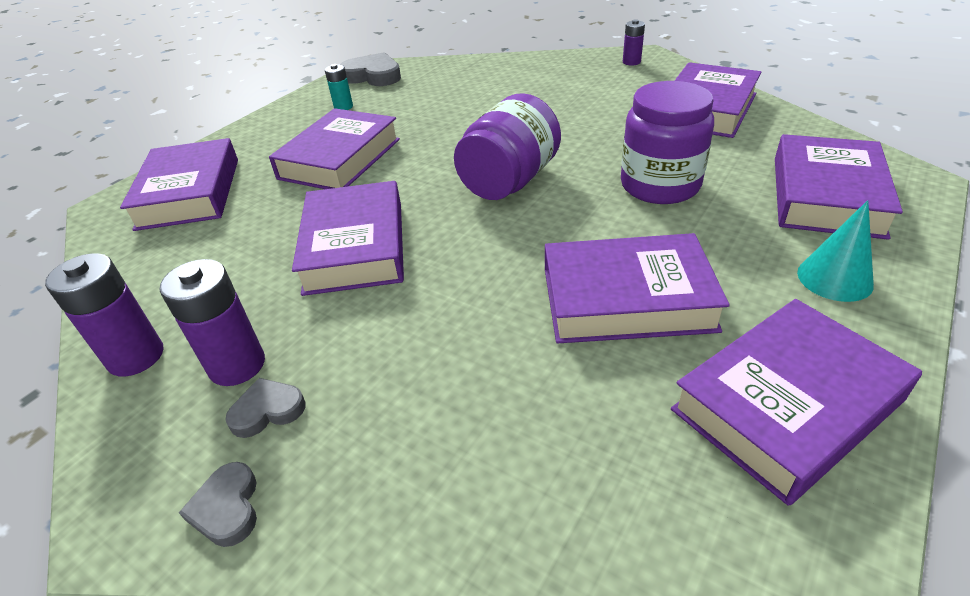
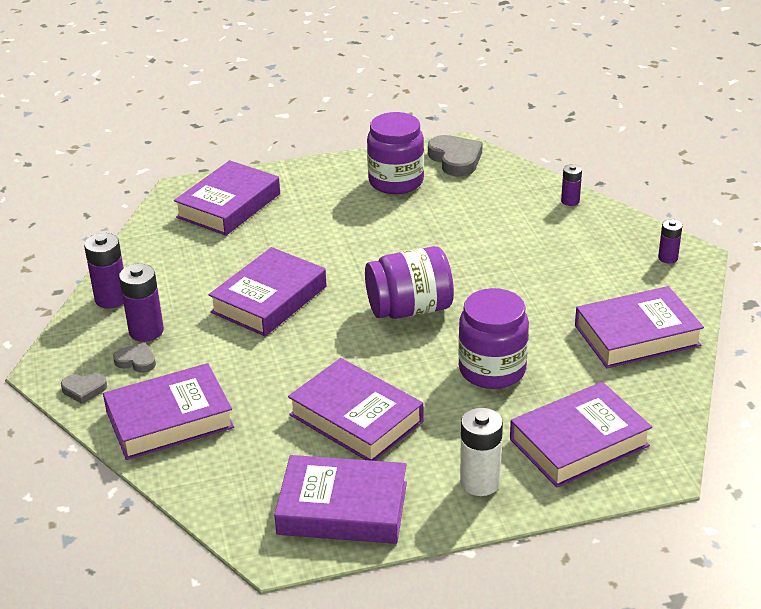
camera: 40 degrees right, 5 degrees down
(227, 508) = (84, 389): grey heart -> grey heart turned 120 degrees counterclockwise
(340, 159) = (338, 229): purple book -> purple book (169, 419)
(343, 107) = (396, 181): turquoise battery -> purple jar
(505, 63) = (570, 201): none -> purple battery
(834, 278) = (480, 482): turquoise cone -> white battery

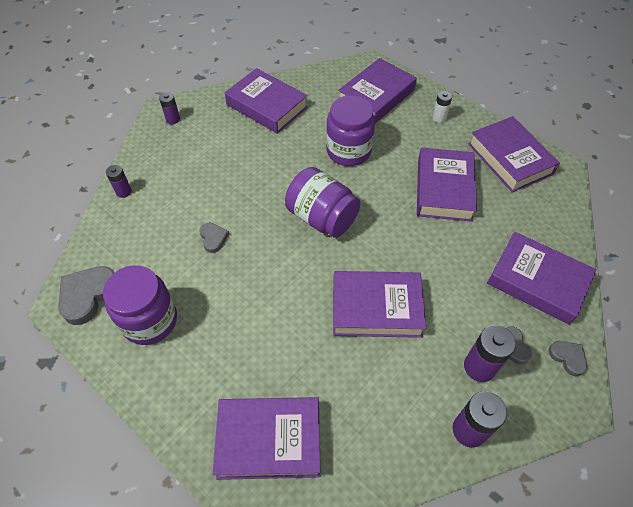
camera: 125 degrees left, 20 degrees up
(453, 235) = (213, 238): none -> grey heart
(480, 482) = (439, 118): white battery -> white battery, size x0.60
(579, 442) = (376, 96): purple book -> purple book turned 75 degrees counterclockwise

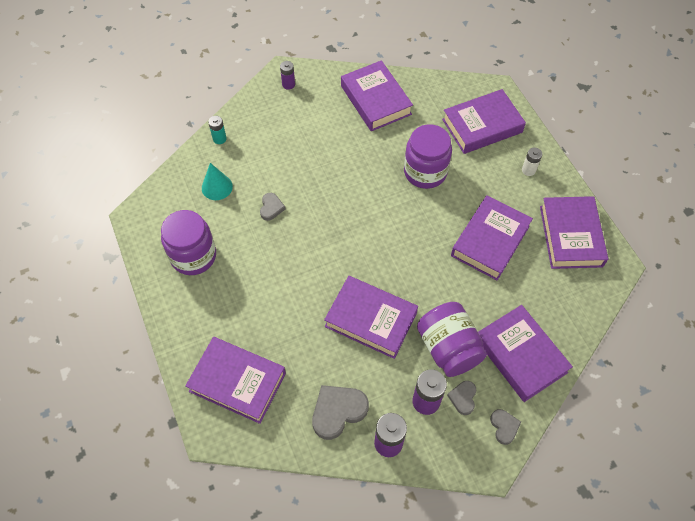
camera: 25 degrees right, 5 degrees up
(88, 295) = (157, 217): grey heart -> grey heart (338, 411)
(124, 192) = (219, 139): purple battery -> turquoise battery
(143, 239) = (217, 187): none -> turquoise cone
(322, 218) = (368, 225): purple jar -> purple jar (448, 348)

